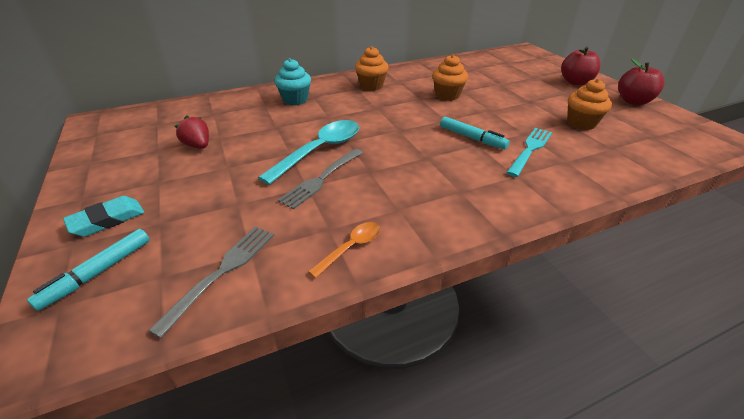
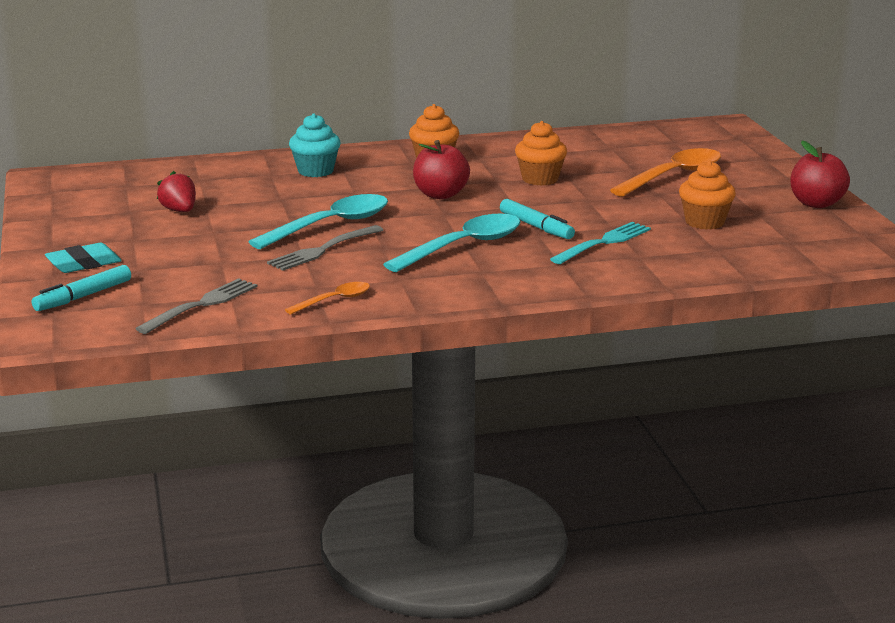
camera: 10 degrees right, 15 degrees down
(431, 164) = (463, 246): none -> turquoise spoon
(527, 86) = (673, 176): none -> orange spoon
(575, 82) = (756, 175): red apple -> red apple (440, 195)

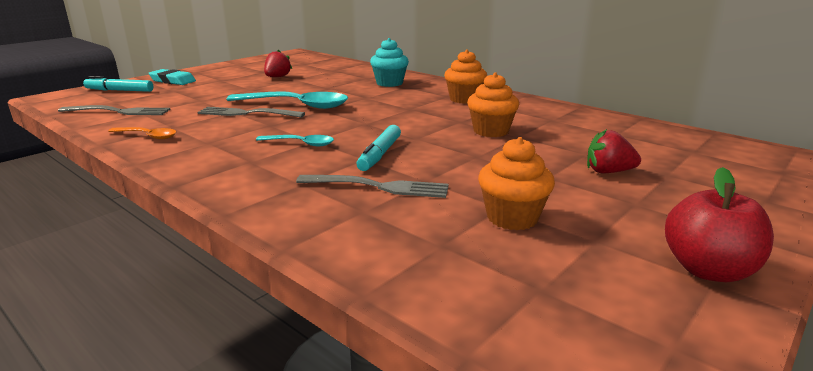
camera: 55 degrees right, 0 degrees up
(440, 195) = (401, 115): red apple -> none
(463, 246) = (301, 144): turquoise spoon -> turquoise spoon, size x0.52
(604, 242) = (379, 187): turquoise fork -> grey fork
(673, 176) = (608, 172): orange spoon -> red strawberry

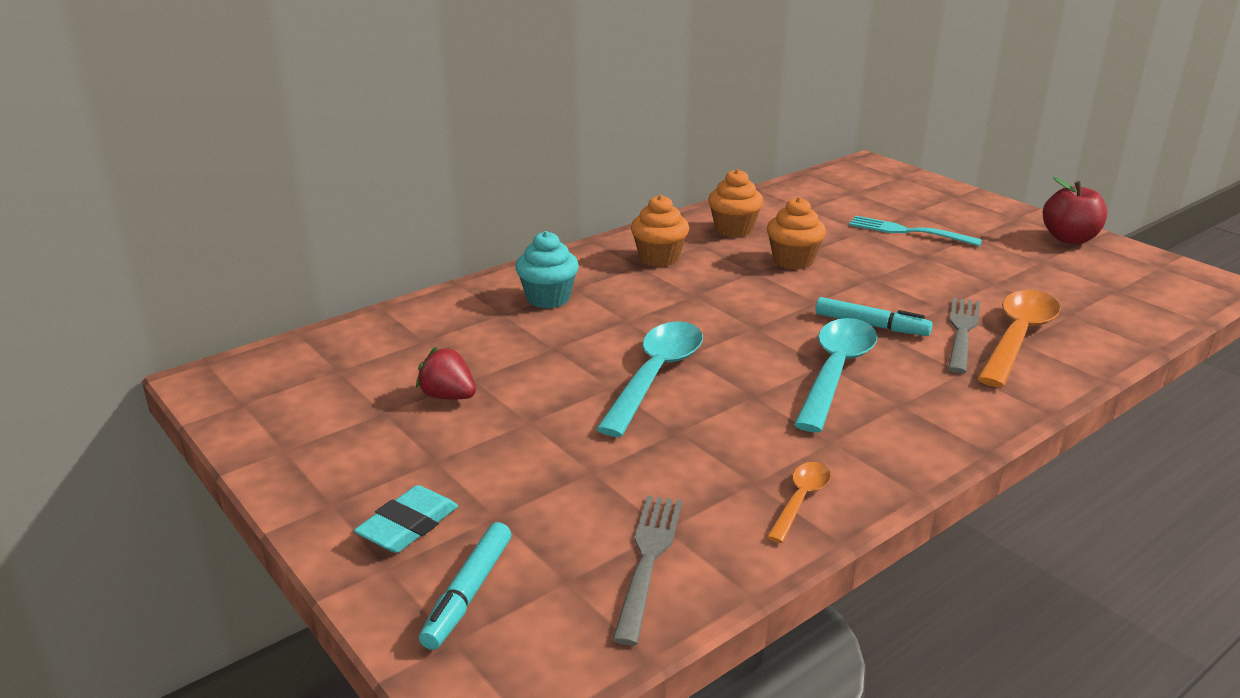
camera: 80 degrees left, 5 degrees up
(247, 113) = (690, 417): grey fork -> none
(301, 144) = (835, 372): turquoise spoon -> turquoise spoon, size x1.91
(373, 211) = (1017, 337): none -> orange spoon
(512, 218) = (1012, 282): orange cupcake -> orange cupcake (734, 229)
(608, 172) = (907, 231): red strawberry -> turquoise fork

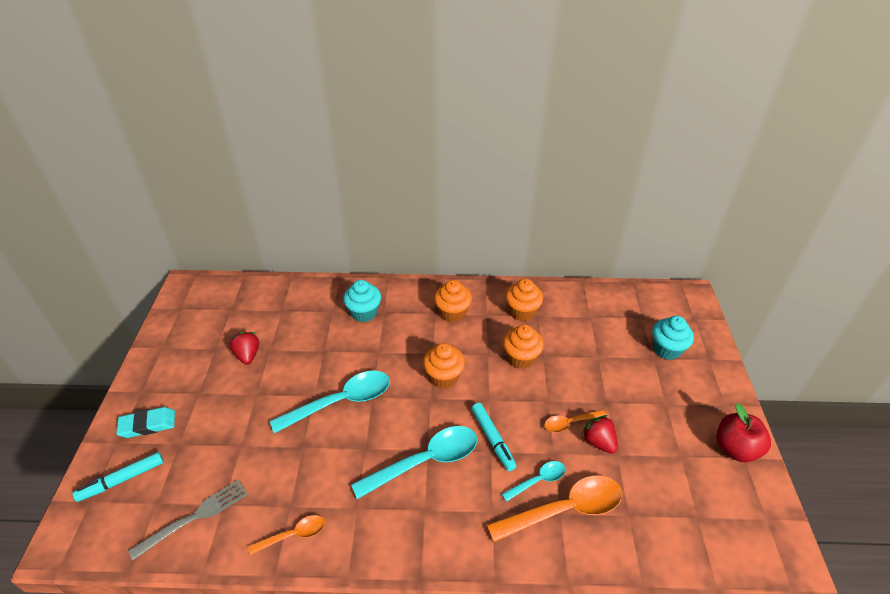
camera: 40 degrees right, 15 degrees up
(739, 306) = (443, 377): none -> orange cupcake
(907, 231) = (626, 374): turquoise fork -> none
(911, 203) = (666, 349): none -> turquoise cupcake
(919, 282) = (570, 423): none -> orange spoon
(962, 331) = (538, 480): grey fork -> turquoise spoon
(964, 283) = (598, 442): none -> red strawberry

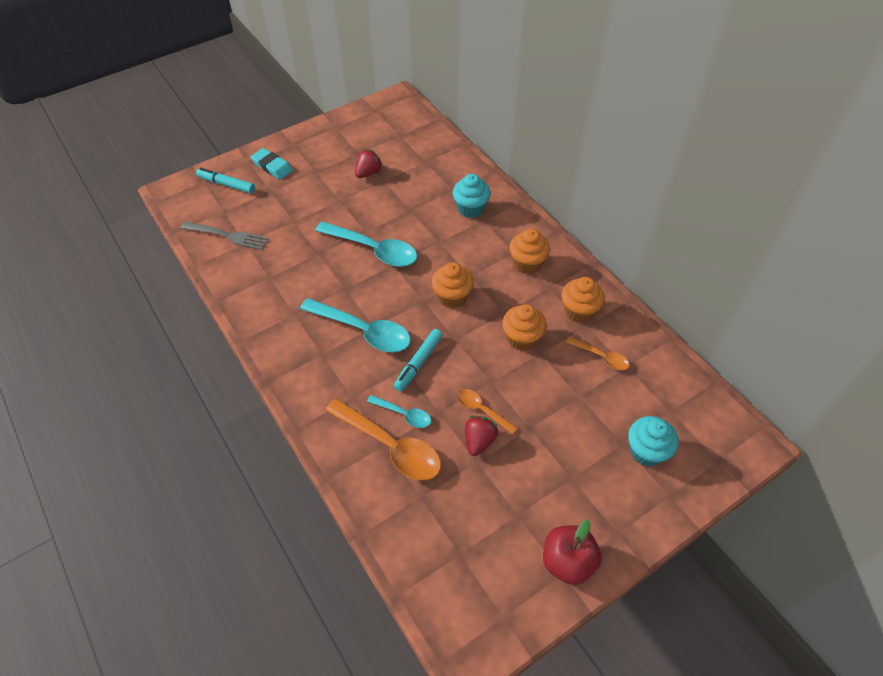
camera: 55 degrees right, 10 degrees up
(293, 535) = (251, 293): orange spoon -> orange spoon (601, 357)

